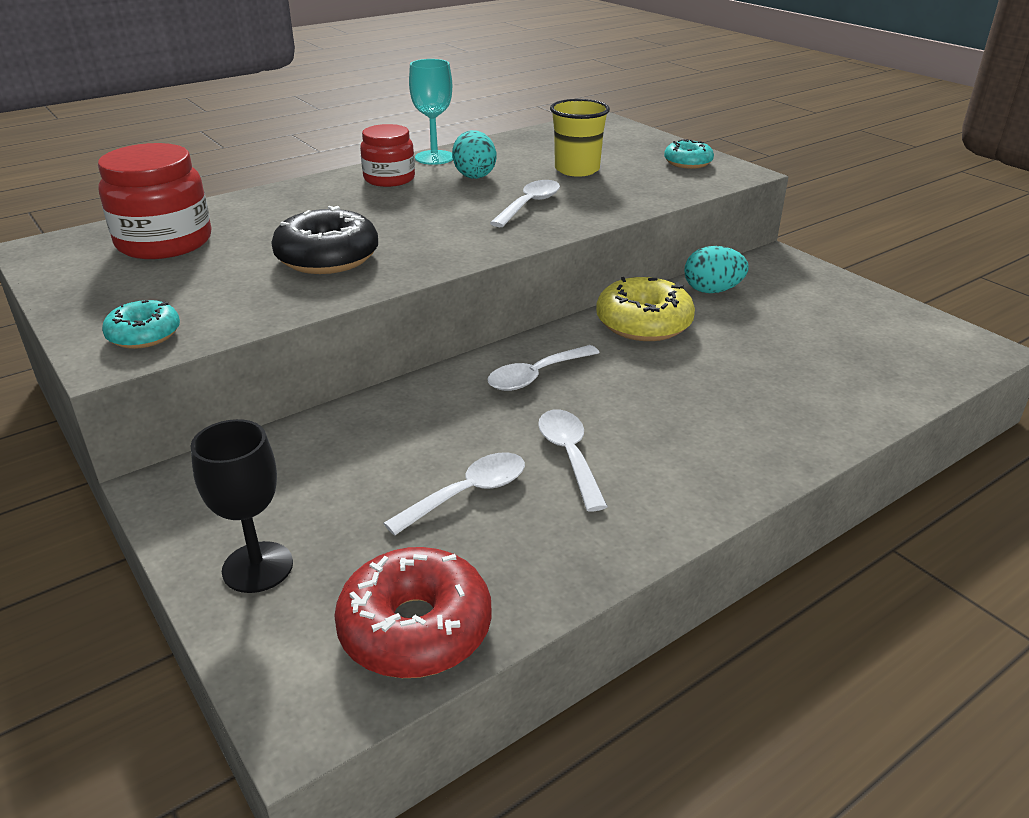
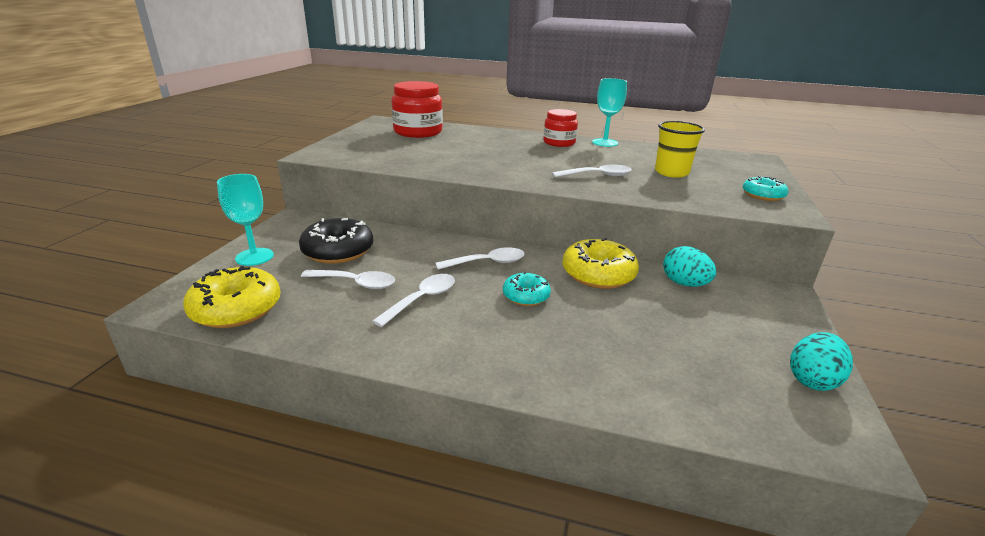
camera: 50 degrees right, 5 degrees down
(144, 335) = (336, 154): turquoise donut -> turquoise donut (526, 296)
(257, 567) = (254, 257): black goblet -> turquoise goblet
(327, 257) = (453, 158): black donut -> black donut (338, 251)
(415, 628) = (236, 309): red donut -> yellow donut
(474, 175) = (604, 155): turquoise egg -> turquoise egg (812, 380)
(536, 376) = (487, 262): white spoon -> white spoon turned 150 degrees clockwise

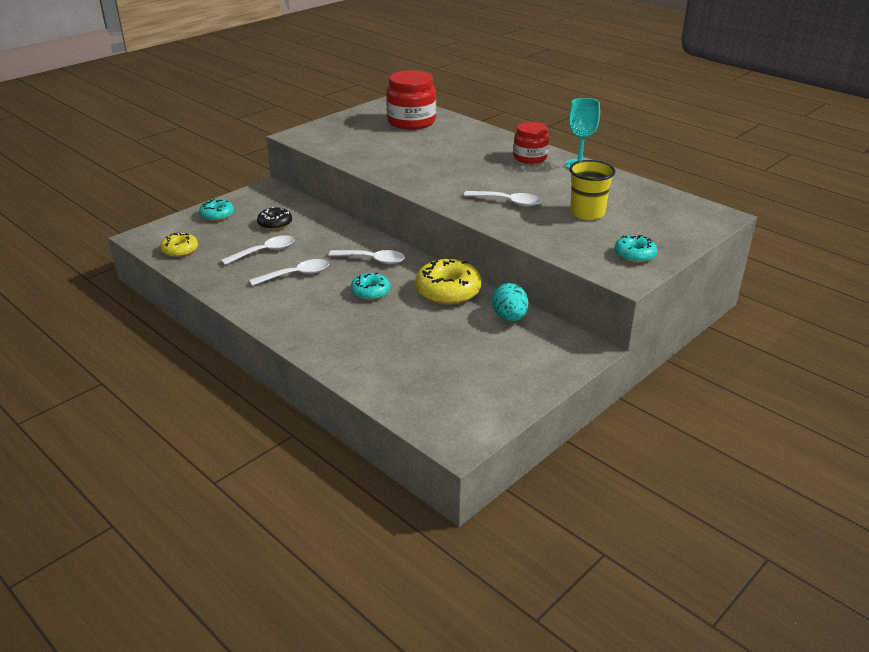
camera: 30 degrees right, 5 degrees up
(236, 309) = (180, 250): yellow donut -> yellow donut, size x0.59
(254, 257) = (217, 215): turquoise goblet -> turquoise donut
(338, 251) = (275, 224): black donut -> black donut, size x0.59
(356, 283) = (264, 252): white spoon -> white spoon turned 75 degrees counterclockwise
(812, 380) = (498, 404): turquoise egg -> none

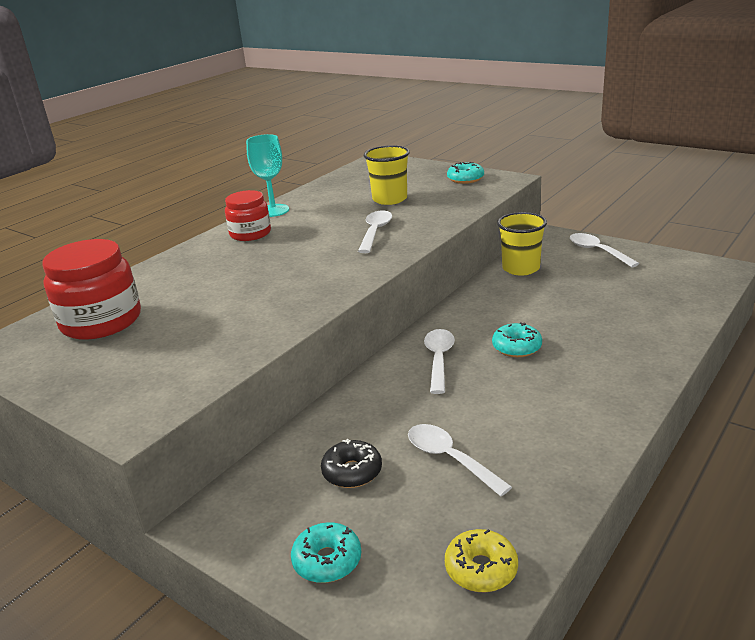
camera: 95 degrees left, 5 degrees down
(296, 275) = (503, 411): white spoon -> white spoon (597, 251)
(448, 291) = (489, 303): yellow donut -> none
(509, 317) = (521, 268): turquoise egg -> yellow cup

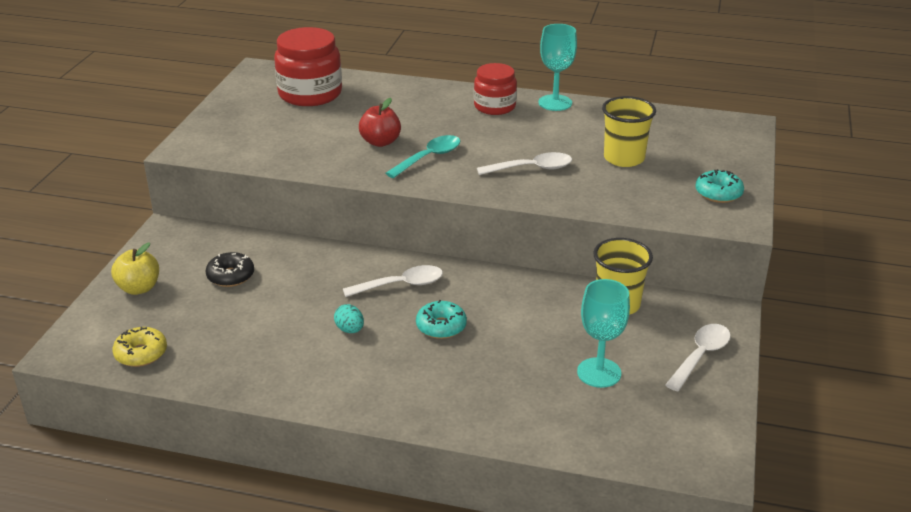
camera: 65 degrees right, 5 degrees up
(258, 292) = (380, 142): none -> red apple
(314, 271) = (429, 157): none -> turquoise spoon
(327, 560) = (139, 288): turquoise donut -> yellow apple
(449, 458) = (258, 318): white spoon -> none
(500, 398) = (350, 330): none -> turquoise egg
(606, 289) = (599, 373): none -> turquoise goblet

